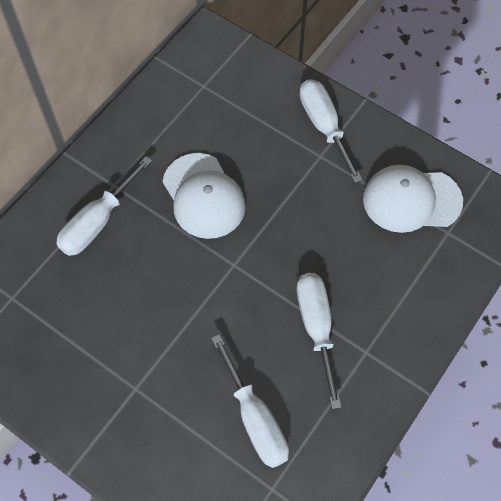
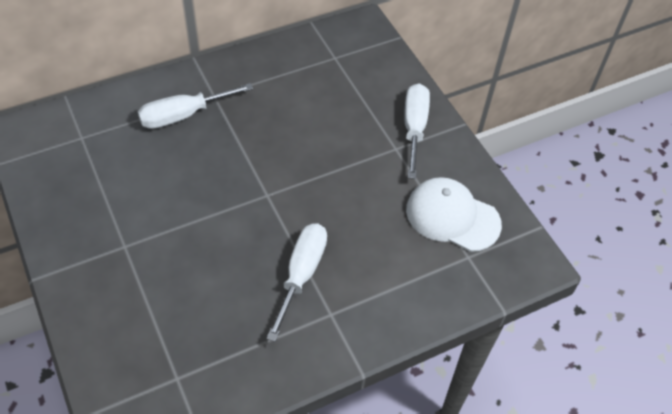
camera: 25 degrees right, 10 degrees down
(203, 196) = (278, 134): white cap -> none
(255, 418) = (201, 317): white screwdriver -> none

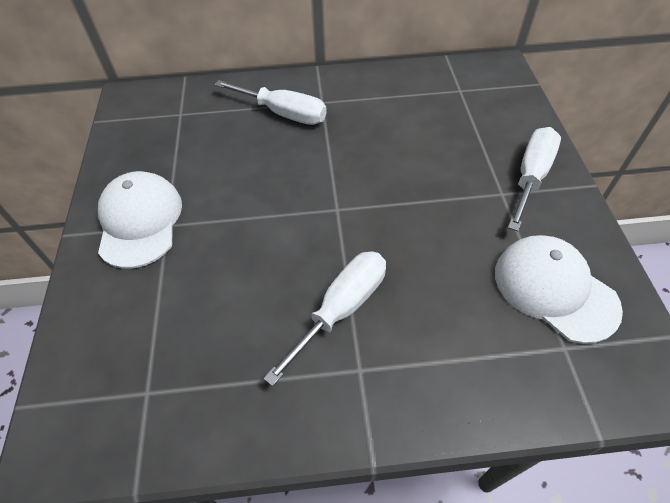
camera: 25 degrees right, 0 degrees up
(98, 249) = (140, 221): none -> white cap
(183, 115) = (284, 113): white screwdriver -> white screwdriver turned 150 degrees counterclockwise

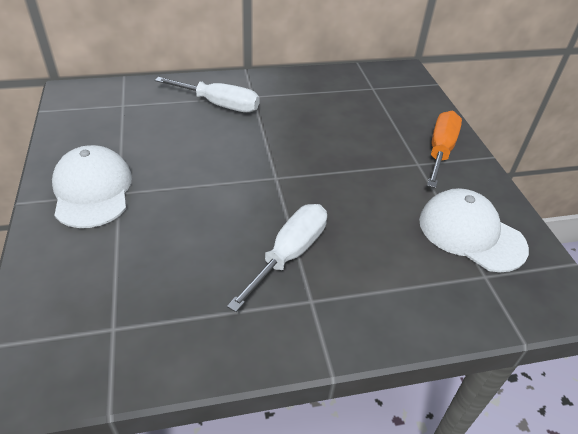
camera: 10 degrees left, 10 degrees down
(531, 176) = (440, 151): white screwdriver -> orange screwdriver

